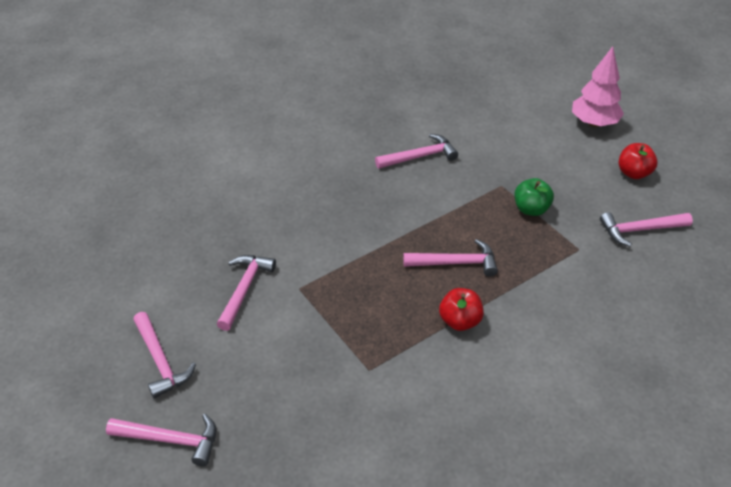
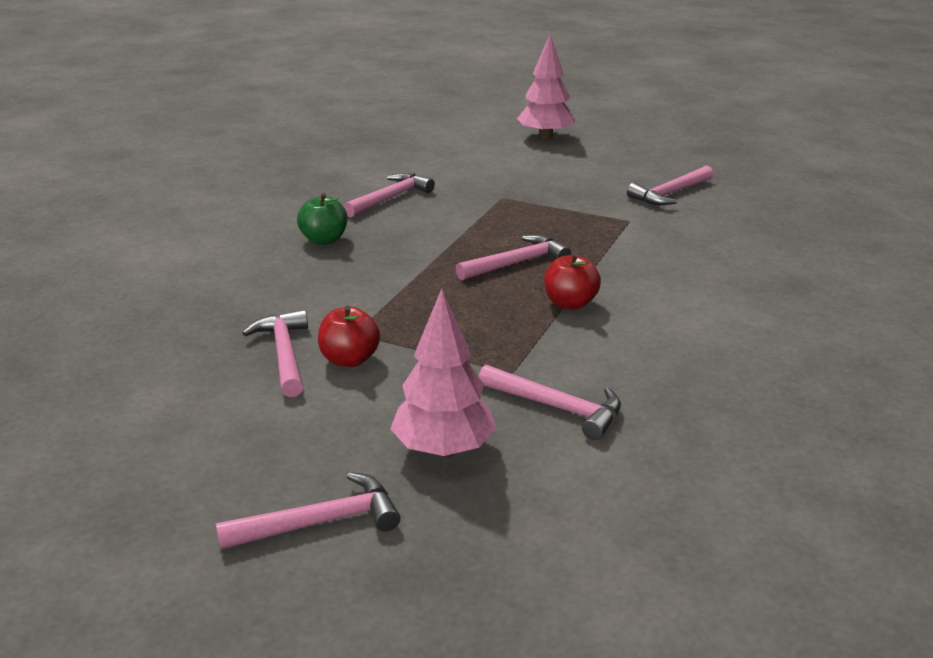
camera: 30 degrees left, 15 degrees down
(160, 361) = (229, 453): pink hammer -> pink hammer (557, 407)
(276, 418) = (443, 450): none -> pink tree
(531, 209) = (551, 206): green apple -> green apple (324, 240)
(633, 173) = (620, 160): red apple -> red apple (349, 359)

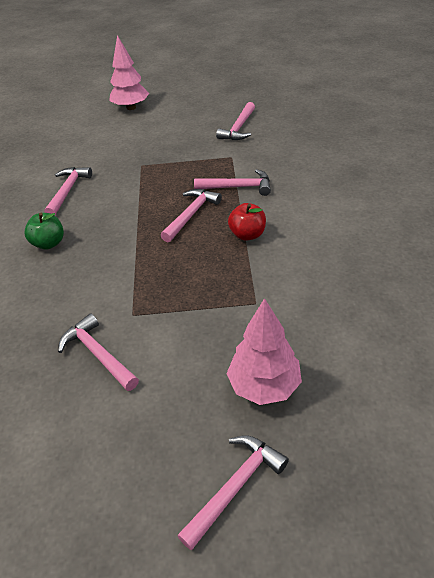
camera: 25 degrees left, 15 degrees up
(349, 359) = (146, 339): red apple -> none
(557, 407) = (303, 319): pink hammer -> pink hammer (238, 187)

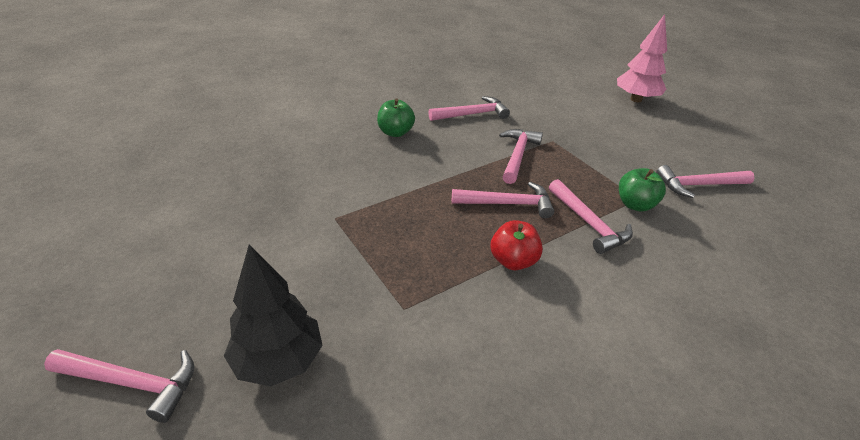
camera: 55 degrees right, 5 degrees down
(98, 354) = (274, 216): pink hammer -> pink hammer (517, 156)
(236, 160) = (635, 204): none -> green apple
(264, 386) = (278, 361): pink tree -> black tree

